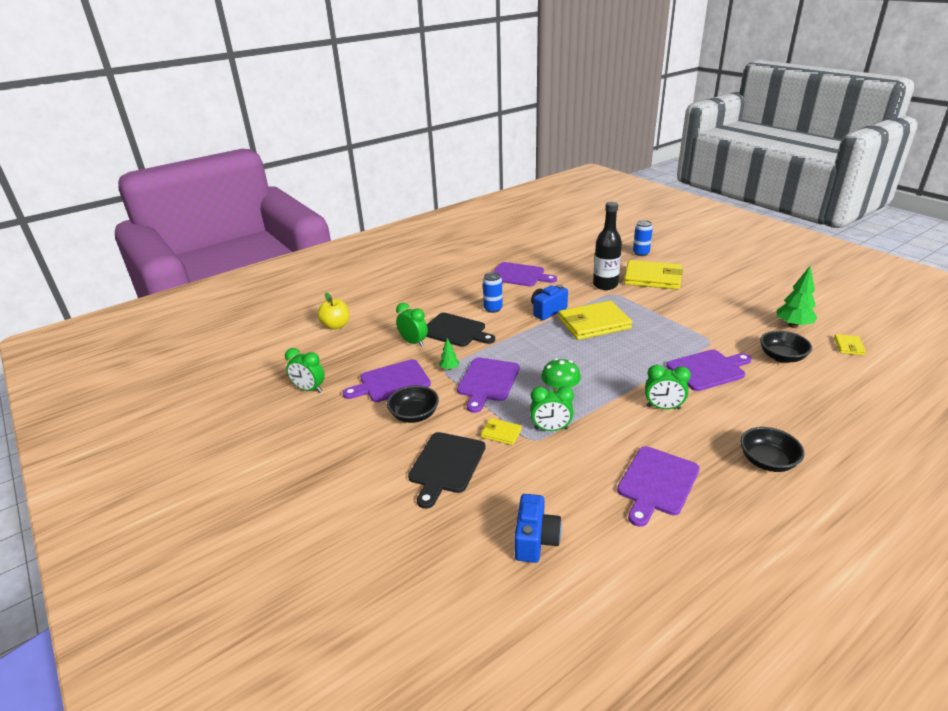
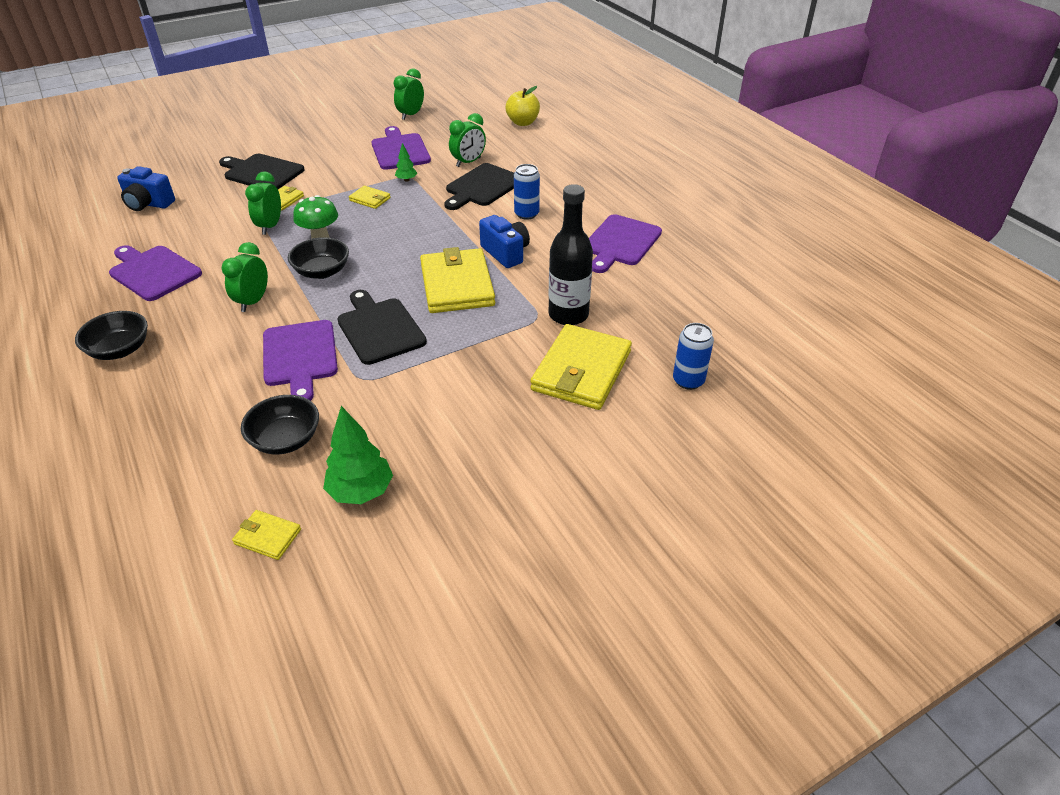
camera: 95 degrees right, 10 degrees up
(414, 415) = (340, 160): black bowl -> black bowl (322, 272)
(487, 381) = (370, 199): purple cutting board -> yellow wallet
(658, 344) = (379, 328): none -> black cutting board

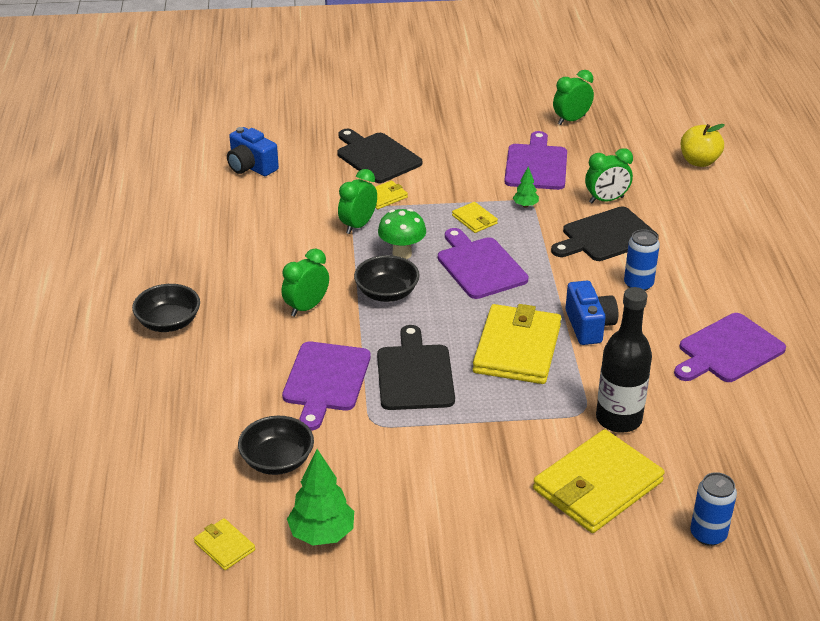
camera: 25 degrees right, 5 degrees down
(153, 272) = (227, 247): purple cutting board -> purple cutting board (480, 266)

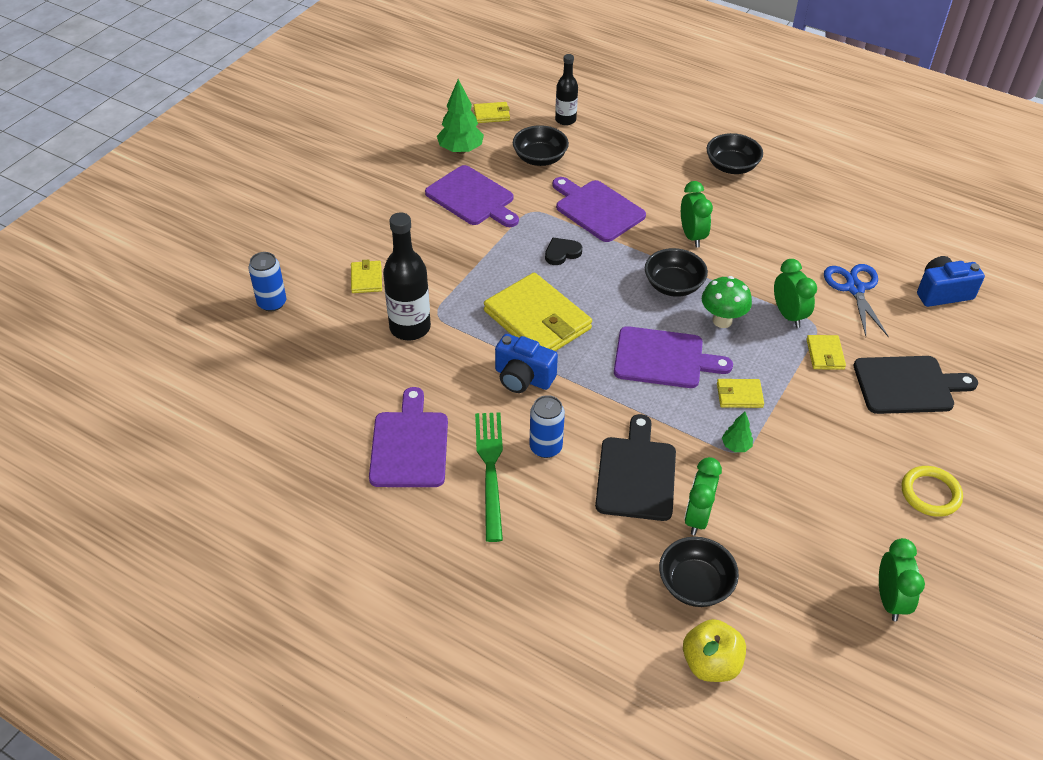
camera: 125 degrees right, 10 degrees up
(182, 476) = (565, 120): none -> black bottle
(289, 205) = (854, 288): none -> blue scissors
(415, 374) = (562, 253): black cutting board -> black heart
(469, 126) = (930, 493): none -> yellow ring
(536, 165) = (807, 502): purple cutting board -> purple cutting board (472, 198)
(597, 486) = (366, 279): yellow wallet -> yellow wallet, size x0.46
(656, 184) = (695, 584): none -> black bowl
(692, 300) = (490, 469): none -> green fork

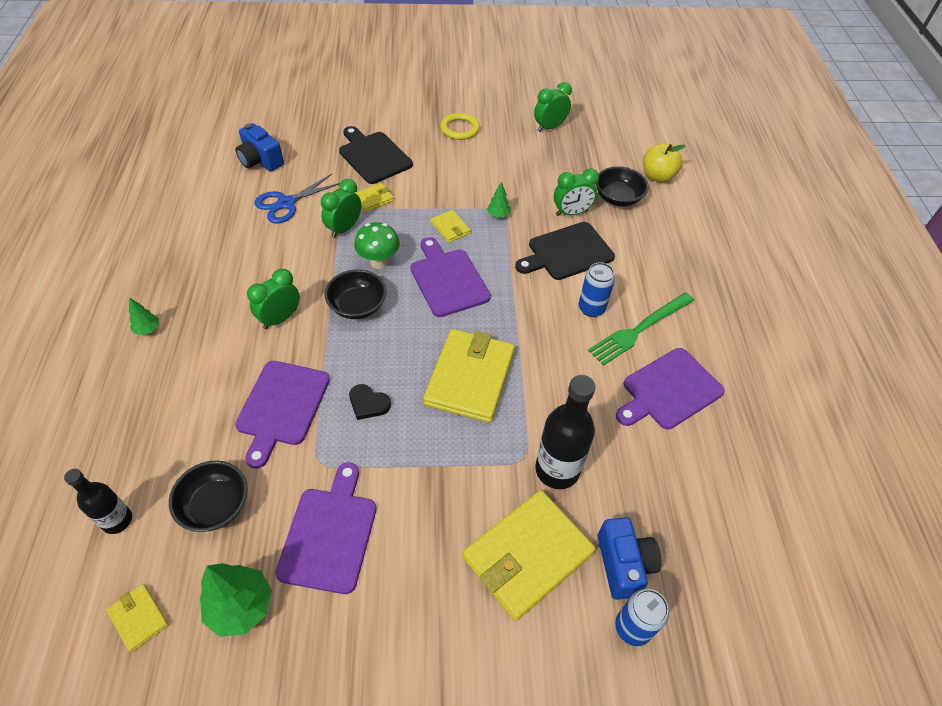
camera: 125 degrees left, 5 degrees up
(366, 279) = (527, 555): yellow wallet -> yellow wallet, size x2.20
(523, 378) = (540, 354): blue camera -> blue camera (623, 564)
(731, 166) = (148, 329): black bowl -> green tree

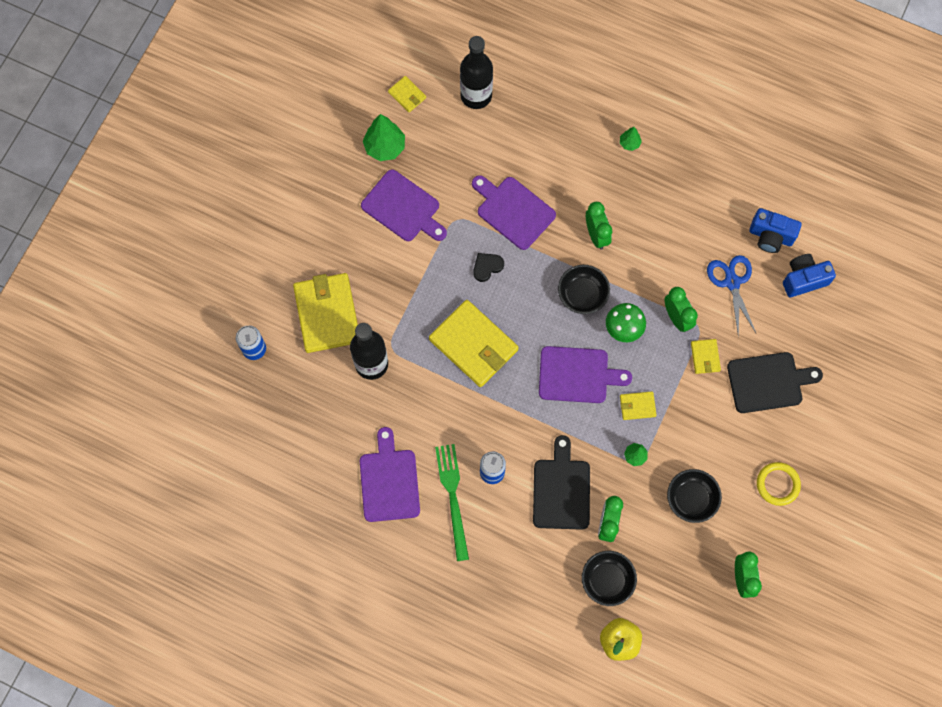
camera: 120 degrees right, 20 degrees up
(117, 520) = (476, 96): black bottle -> black bottle, size x1.62
(138, 618) = (407, 95): yellow wallet -> yellow wallet turned 60 degrees clockwise
(215, 505) = (457, 150): black bowl -> black bowl (691, 499)
(623, 564) = (290, 367): blue camera -> blue camera (770, 236)

